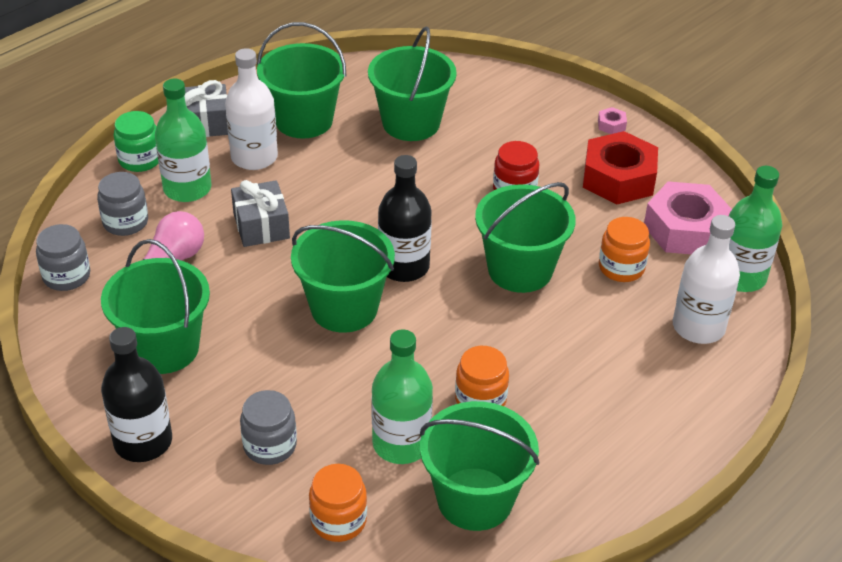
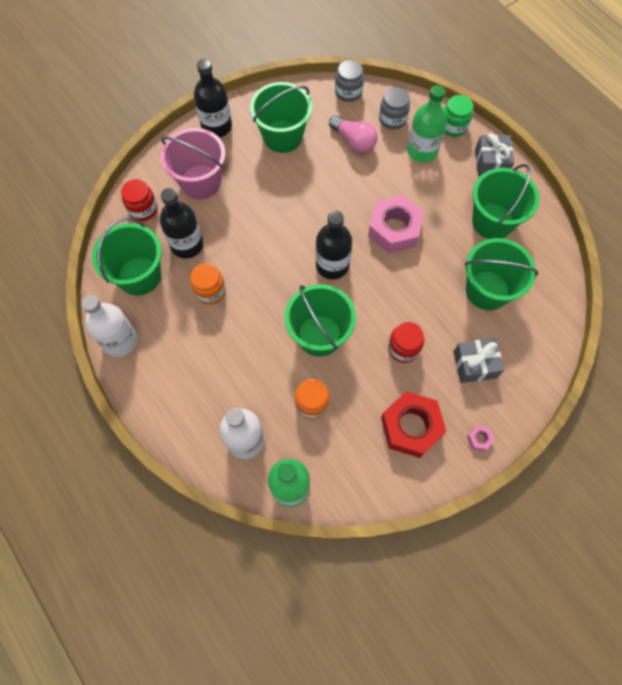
camera: 100 degrees right, 25 degrees up
(254, 157) = (452, 189): white bottle -> white bottle (120, 341)
(261, 226) = (381, 189): grey gift -> grey gift (475, 364)
(270, 445) = (200, 182): grey jar -> pink bucket
(338, 520) = (143, 209): orange jar -> red jar
(344, 308) = (299, 227): green bucket -> none
(401, 443) = (187, 245): green bottle -> black bottle
(685, 229) = (347, 462): pink nut -> pink nut (394, 229)

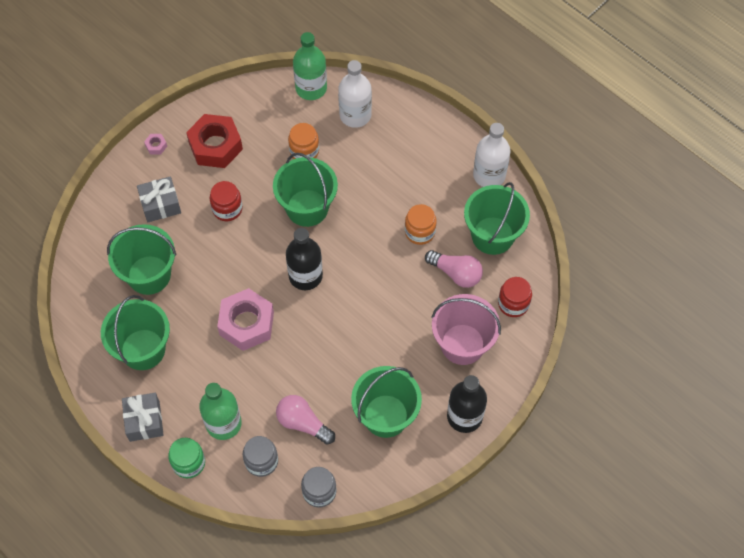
camera: 170 degrees right, 5 degrees down
(187, 245) = (456, 273): black bottle -> pink light bulb

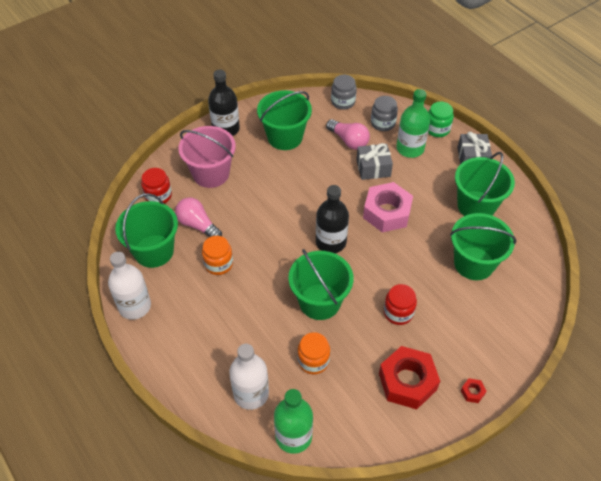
camera: 170 degrees left, 10 degrees down
(156, 146) = (472, 392): pink nut -> red nut
(160, 205) = (465, 327): grey gift -> grey gift (373, 168)

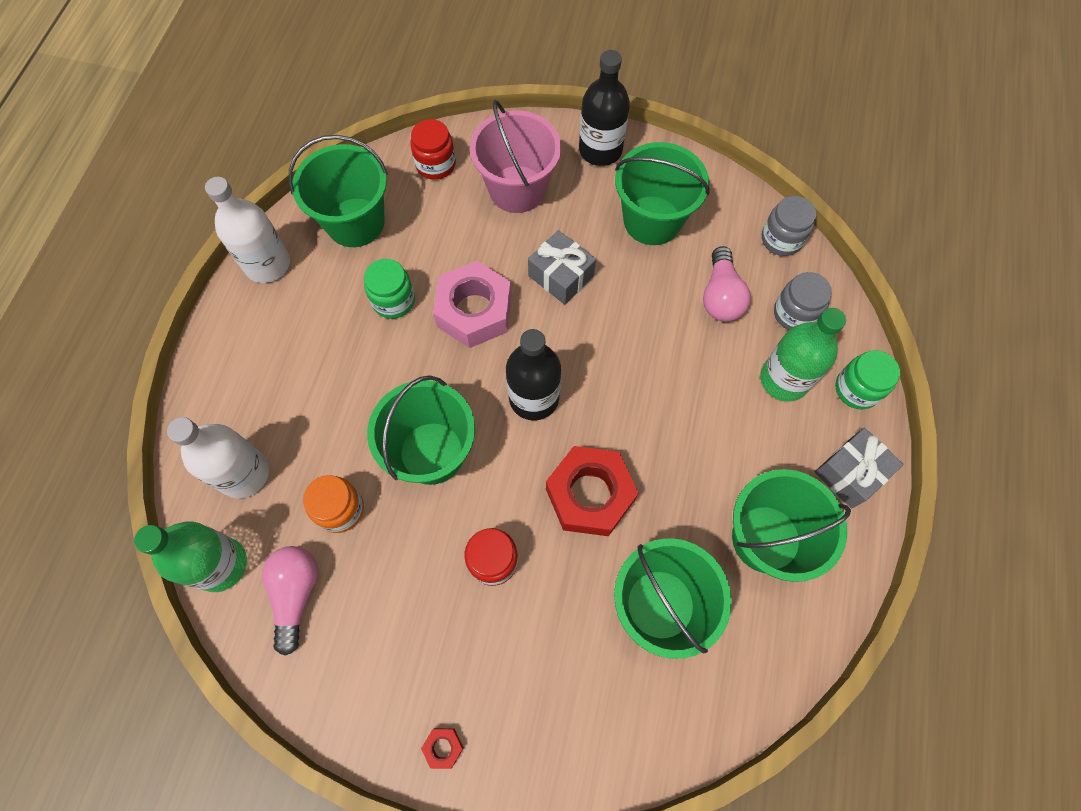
camera: 50 degrees right, 15 degrees up
(198, 225) = (430, 236): pink light bulb -> pink light bulb (296, 594)
(218, 264) = (393, 300): orange jar -> green jar
(373, 168) = (703, 359): grey gift -> grey gift (561, 276)
(387, 212) = (643, 430): pink nut -> pink nut (474, 311)
(407, 381) = (395, 647): red nut -> red nut (590, 495)

